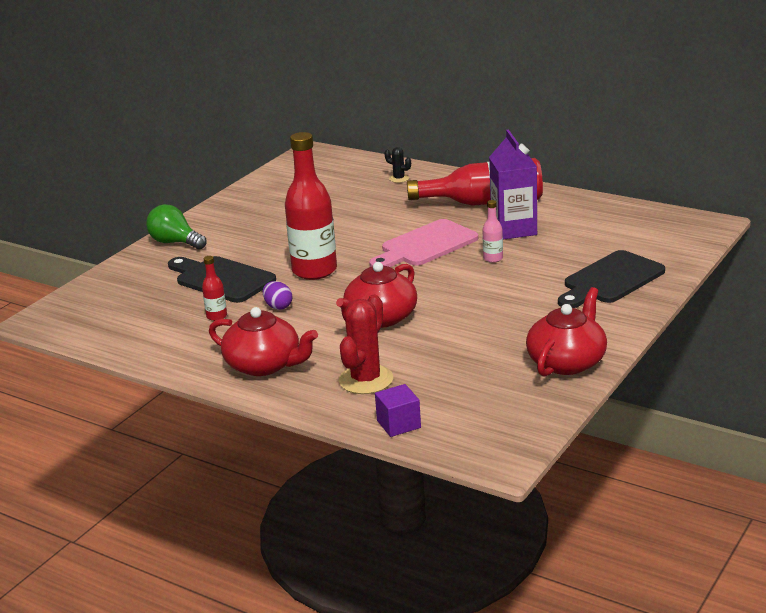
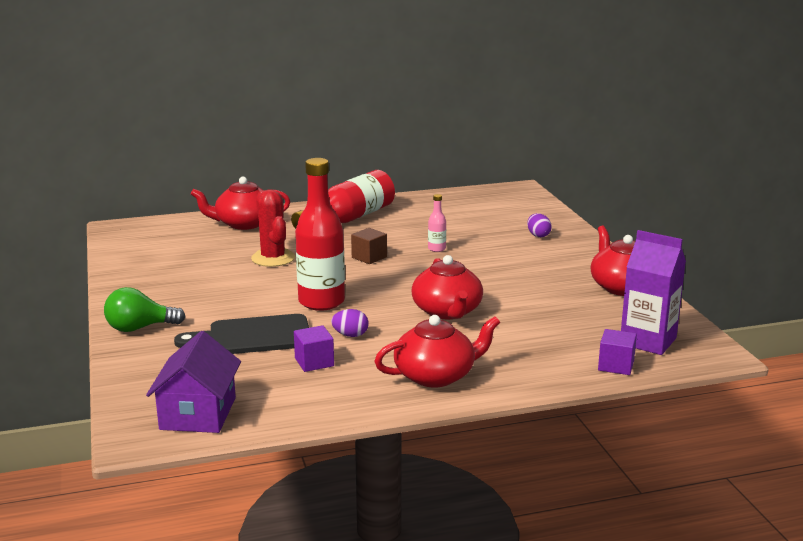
camera: 50 degrees left, 5 degrees down
(92, 320) = (198, 413): none -> purple house
(217, 316) = (314, 362): red bottle -> purple cube
(366, 380) = (531, 351): red cactus -> red cactus (273, 258)
(399, 178) = (243, 224): black cactus -> red teapot
(425, 245) = (369, 257): pink cutting board -> brown cube
(514, 229) = (409, 228): purple carton -> purple carton (648, 341)
(610, 280) = (538, 235): black cutting board -> purple egg

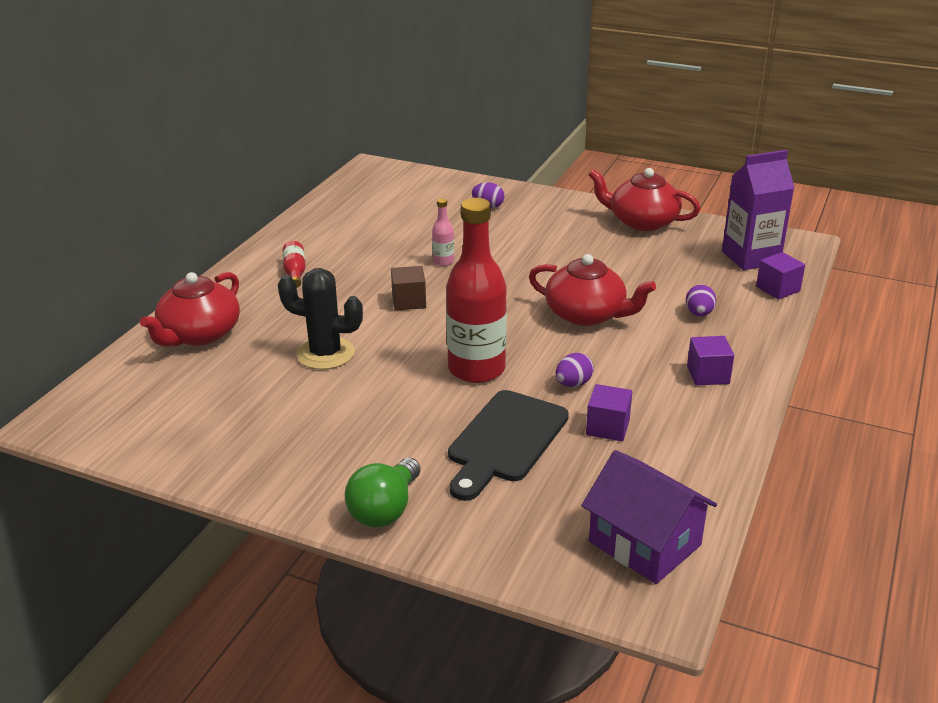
camera: 50 degrees left, 10 degrees up
(273, 258) = (325, 354): red cactus -> black cactus
(348, 219) = (295, 272): red bottle -> red bottle, size x0.43
(436, 375) = (708, 375): red teapot -> purple cube
(519, 347) = (699, 314): none -> purple egg

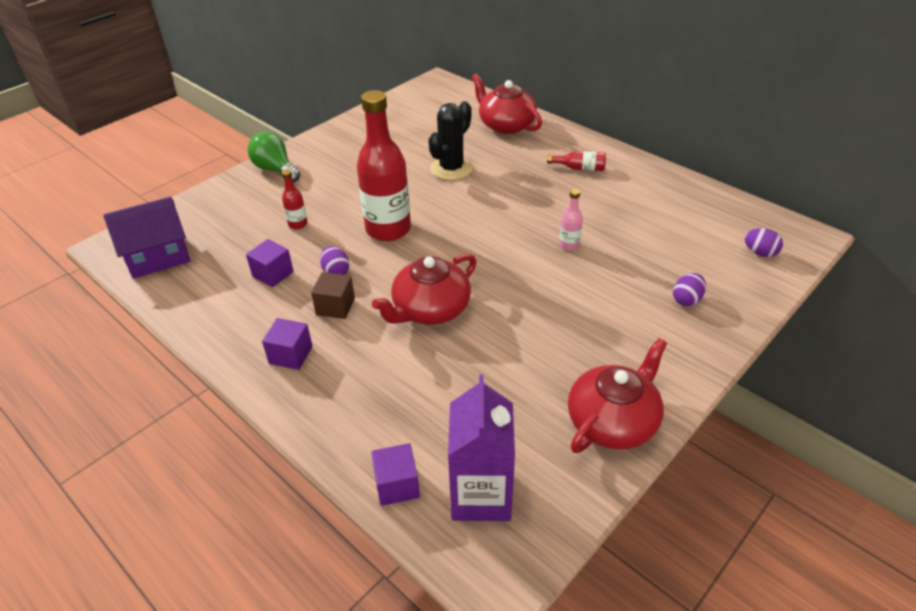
camera: 110 degrees right, 10 degrees up
(409, 301) = (506, 215): brown cube -> brown cube (335, 306)
(505, 441) = (298, 224): black cutting board -> red bottle
(699, 314) = (387, 390): purple egg -> purple egg (760, 253)

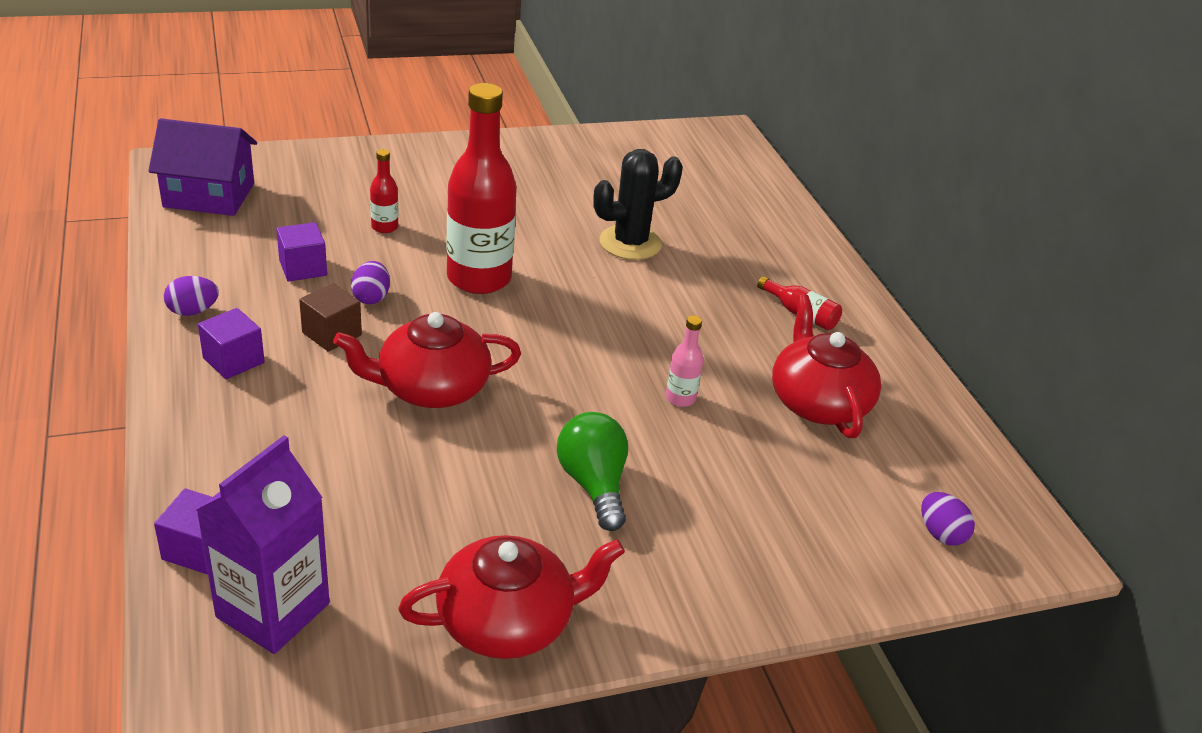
camera: 25 degrees right, 5 degrees down
(275, 170) = (422, 157): green light bulb -> green light bulb (593, 484)
(506, 125) = (759, 220): red teapot -> red teapot (818, 402)
(686, 300) = (765, 537): purple egg -> purple egg (193, 311)

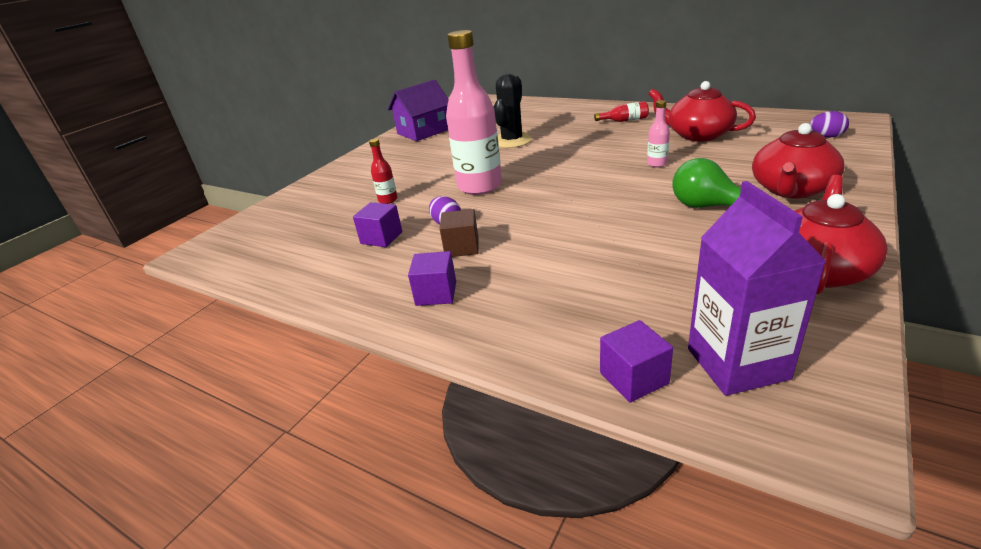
camera: 35 degrees left, 5 degrees down
(193, 311) = (359, 294): purple egg -> none
(209, 195) = (250, 249): purple house -> purple house (424, 131)
(431, 388) = (560, 229): red teapot -> red teapot (791, 189)
(479, 278) = (480, 186): red bottle -> pink bottle

